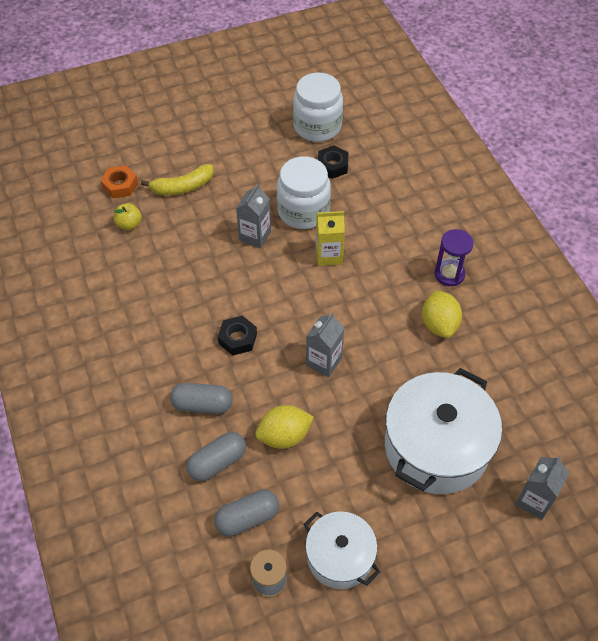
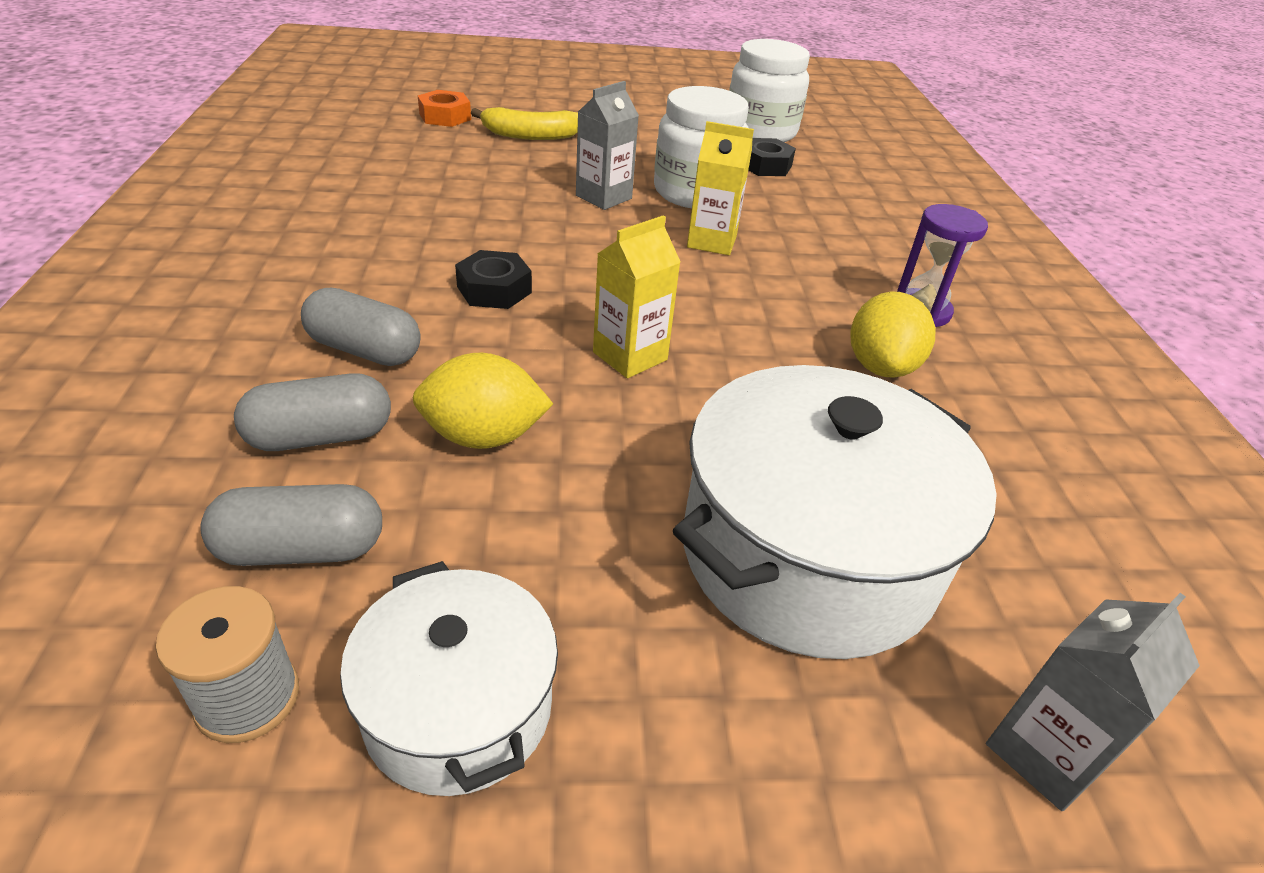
camera: 15 degrees right, 15 degrees down
(129, 224) = (426, 147): yellow apple -> none
(323, 361) = (630, 356): grey carton -> yellow carton

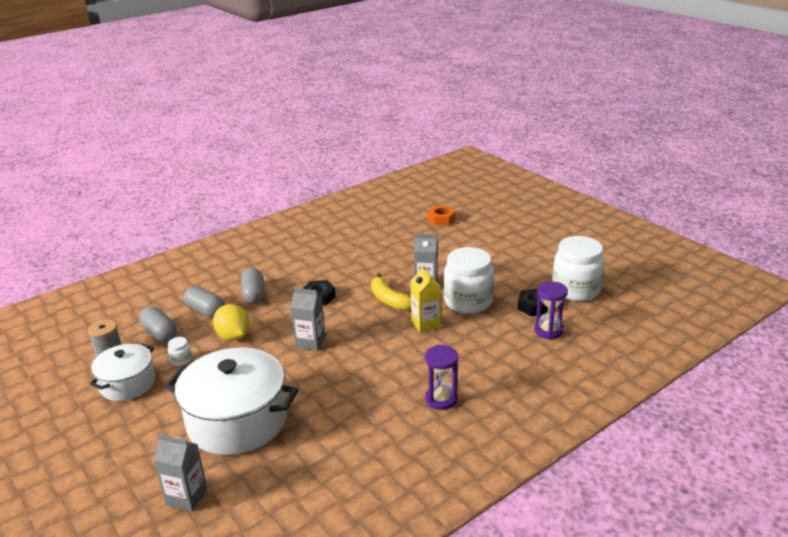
camera: 60 degrees right, 10 degrees down
(474, 555) = (181, 360): none -> white jar
(530, 135) = (457, 243): yellow banana -> yellow banana (389, 300)
(630, 356) = (310, 342): yellow carton -> grey carton
(831, 181) = (548, 330): none -> purple hourglass
(880, 366) = (376, 402): yellow lemon -> none

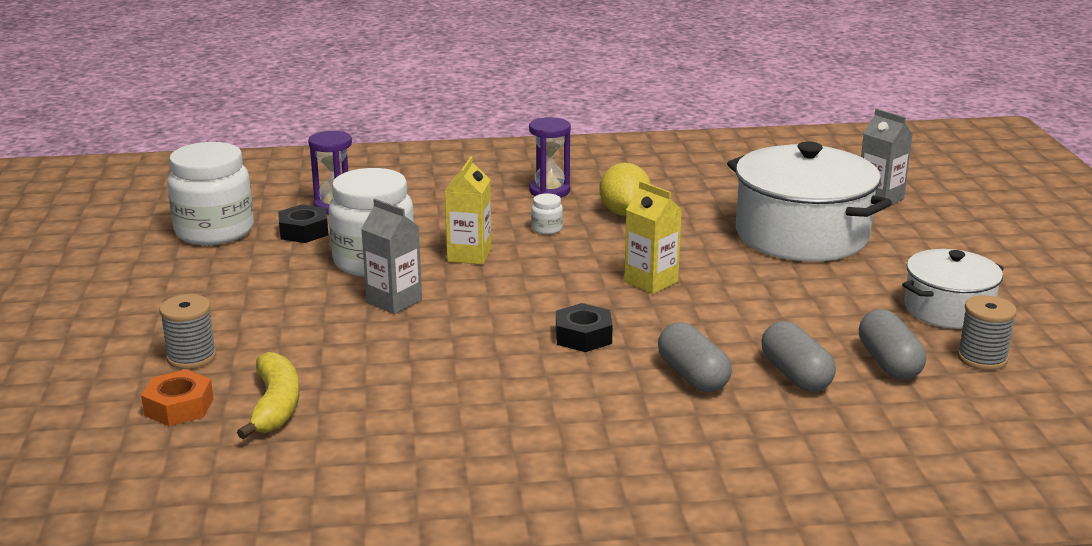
camera: 150 degrees left, 5 degrees down
(181, 360) = (859, 315): white jar -> white jar (547, 229)
(233, 336) = (763, 322): yellow lemon -> yellow lemon (624, 212)
(254, 295) = (692, 376): grey capsule -> grey capsule turned 45 degrees counterclockwise
(310, 342) = (651, 282): grey carton -> yellow carton
(389, 300) = (478, 298): yellow banana -> yellow banana (275, 406)
(468, 234) = (191, 357): none -> grey spool

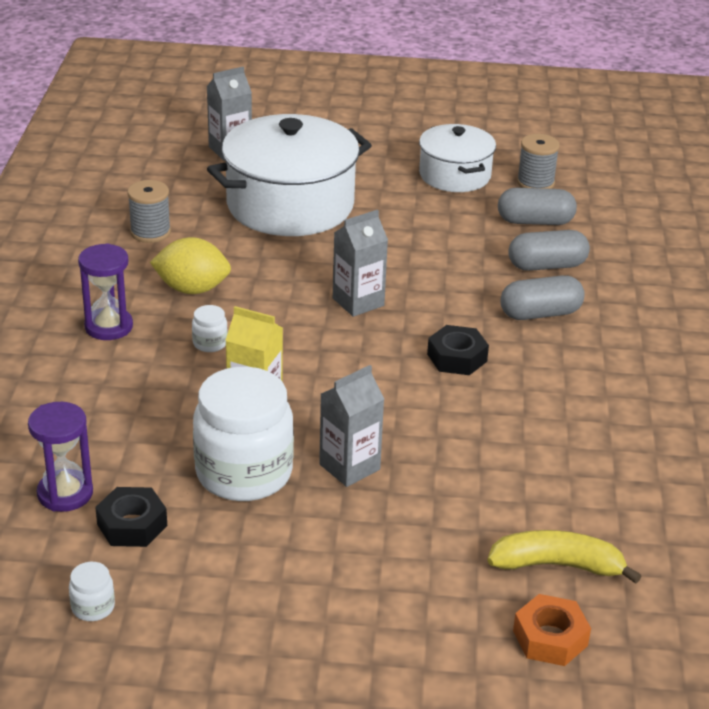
camera: 80 degrees left, 10 degrees up
(191, 357) = (442, 629): grey spool -> grey spool (150, 232)
(214, 231) = (93, 607): white jar -> white jar, size x0.40
(651, 282) = (358, 302): yellow carton -> grey carton

